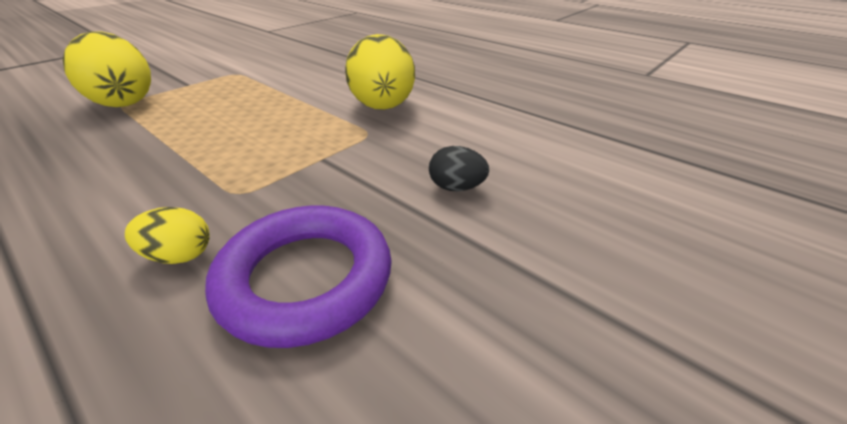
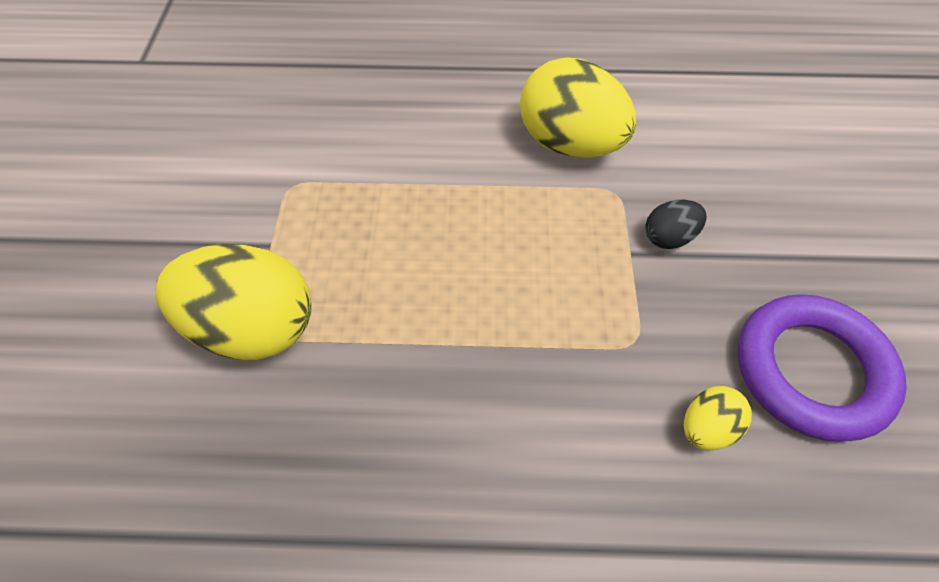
camera: 40 degrees left, 20 degrees up
(456, 187) = (776, 212): black egg -> black egg (669, 237)

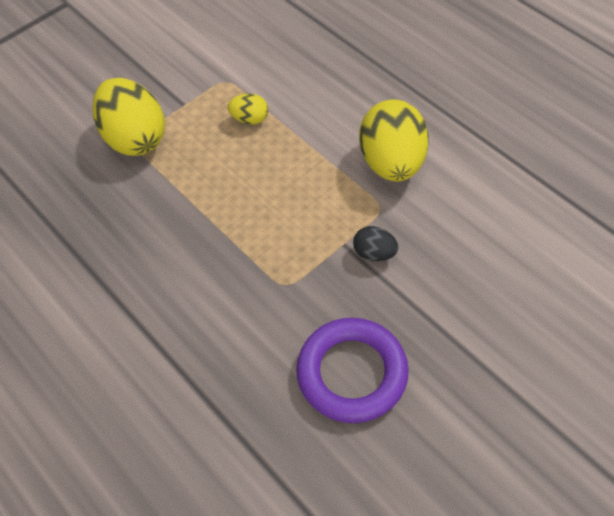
camera: 50 degrees right, 0 degrees up
(707, 428) = (264, 347): yellow egg -> yellow egg (250, 119)

